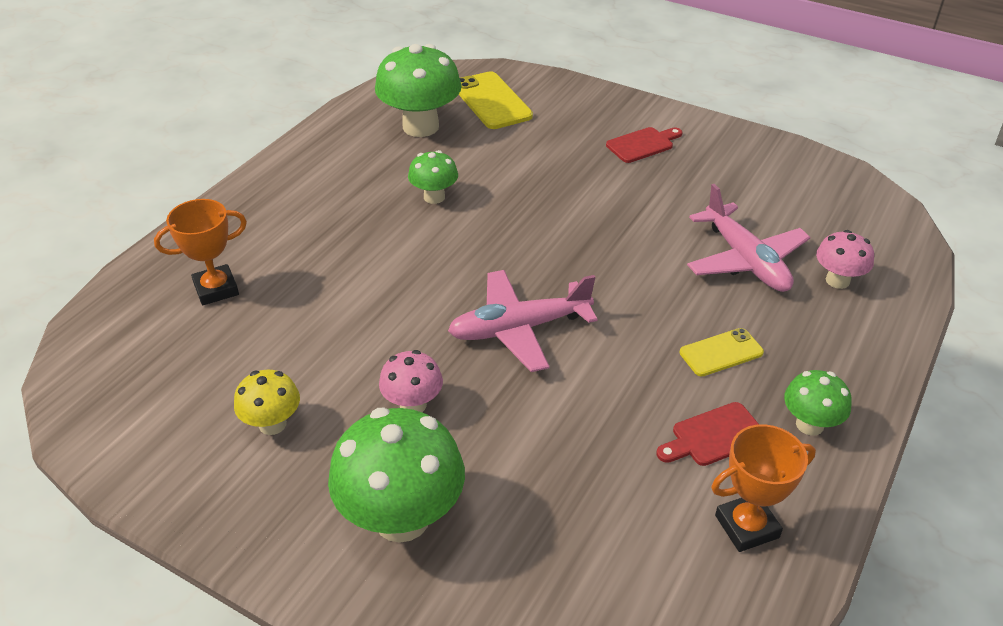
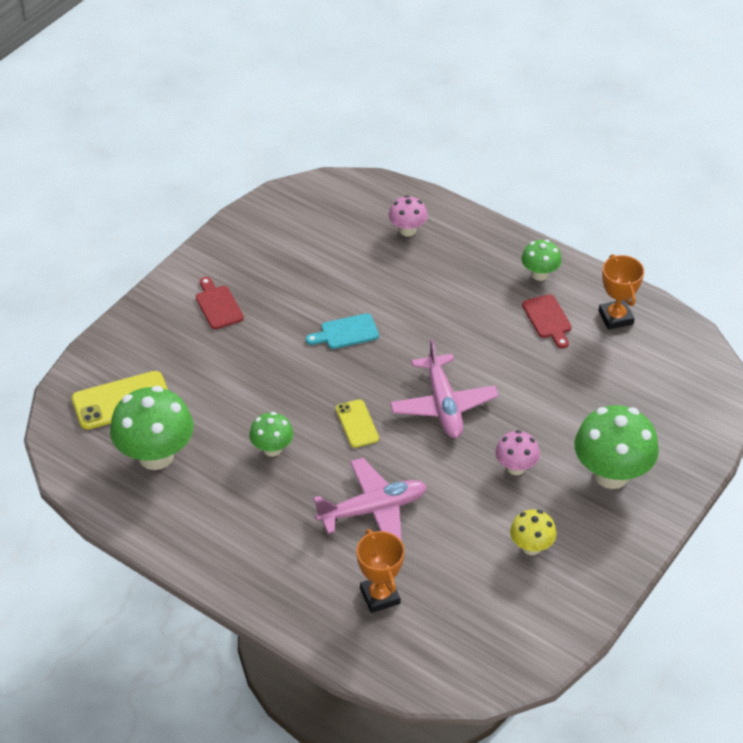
camera: 85 degrees left, 5 degrees up
(627, 238) = (346, 332): none -> turquoise cutting board
(721, 353) = (475, 302): yellow phone -> yellow phone (357, 424)
(745, 260) = (380, 272): pink plane -> pink plane (373, 509)

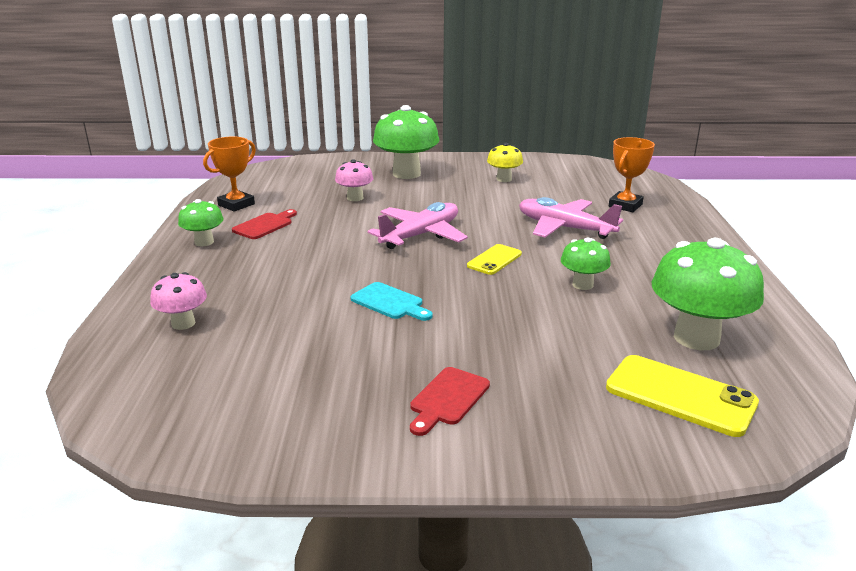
camera: 125 degrees left, 20 degrees down
(516, 467) = (445, 198): pink mushroom -> pink mushroom (355, 198)

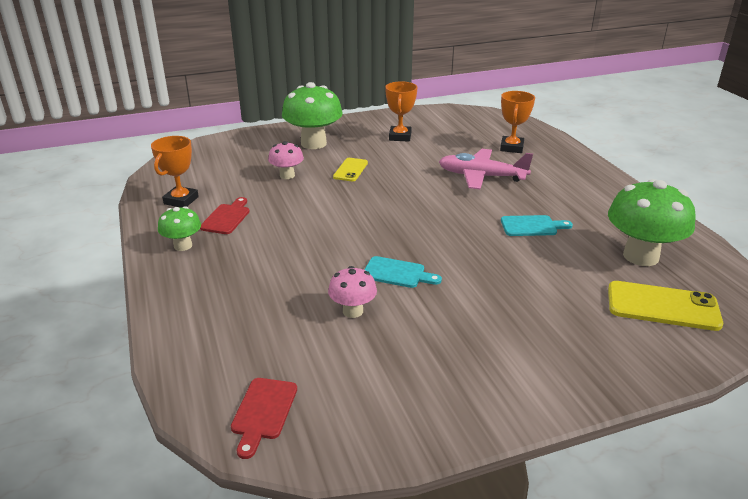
camera: 20 degrees left, 5 degrees up
(183, 323) = (233, 333): pink mushroom -> pink mushroom (353, 311)
(421, 235) = (373, 203): pink plane -> none
(447, 399) = (508, 350): red cutting board -> red cutting board (263, 412)
(494, 260) = (450, 216): yellow phone -> yellow phone (350, 170)
(504, 179) = (400, 137): yellow mushroom -> orange trophy
(582, 285) = (532, 226): green mushroom -> turquoise cutting board

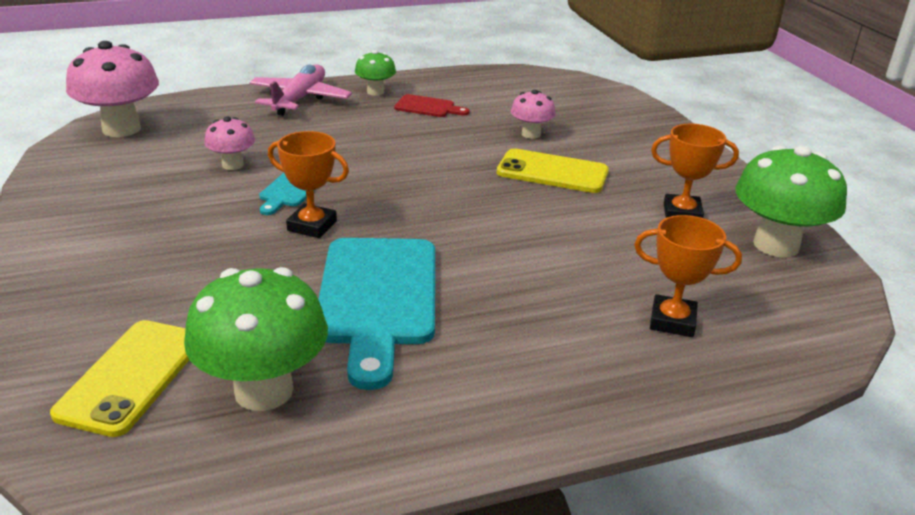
camera: 90 degrees right, 0 degrees up
(181, 200) = (467, 86): orange trophy -> orange trophy (312, 226)
(263, 412) = (121, 129): red cutting board -> pink mushroom
(313, 143) = (633, 150): green mushroom -> green mushroom (776, 245)
(350, 170) = (552, 172): yellow phone -> yellow phone, size x1.66
(481, 176) = (543, 273): pink plane -> pink plane (300, 99)
(532, 226) = (377, 298): turquoise cutting board -> turquoise cutting board, size x2.15

